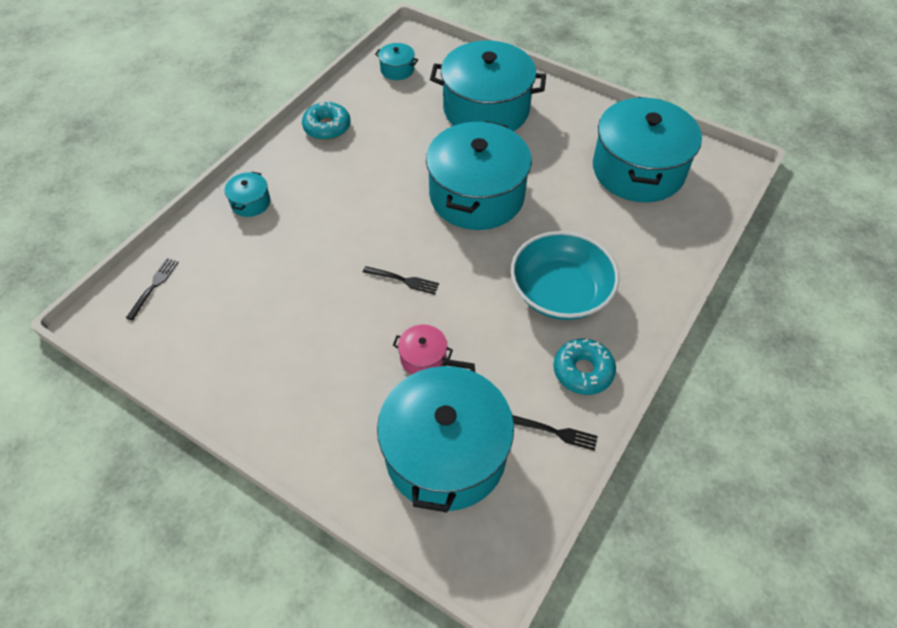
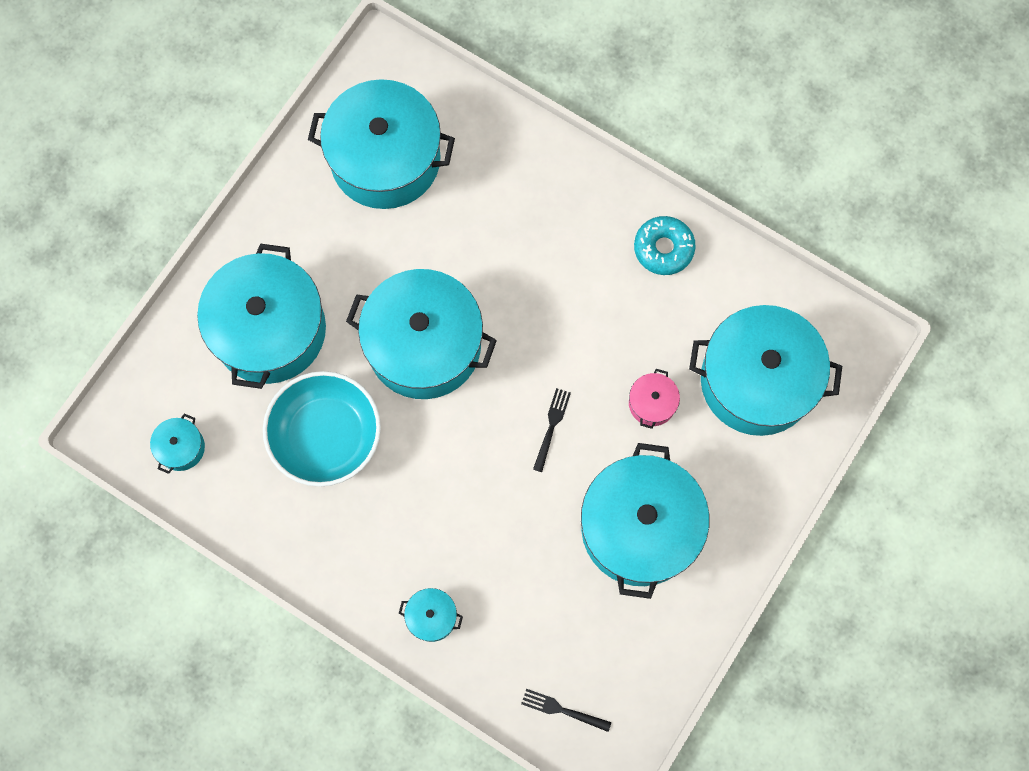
camera: 90 degrees left, 20 degrees up
(303, 346) = (639, 528): none -> turquoise pot
(327, 127) = (296, 535): turquoise donut -> none
(556, 432) = (731, 279): black fork -> none
(560, 292) = (566, 262): turquoise bowl -> turquoise bowl (326, 436)

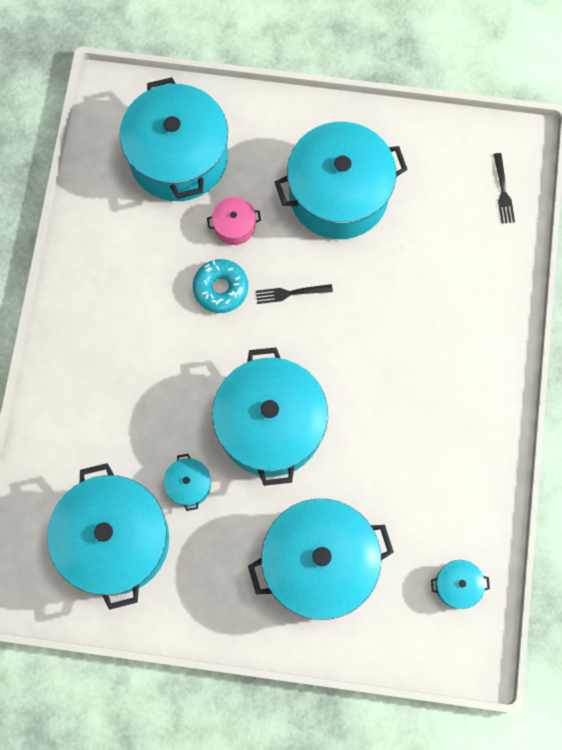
camera: 115 degrees left, 0 degrees up
(326, 436) = (386, 468): turquoise bowl -> none
(431, 617) = (486, 315): turquoise pot -> turquoise pot (189, 485)
(663, 248) = (97, 271): turquoise donut -> turquoise donut (221, 288)

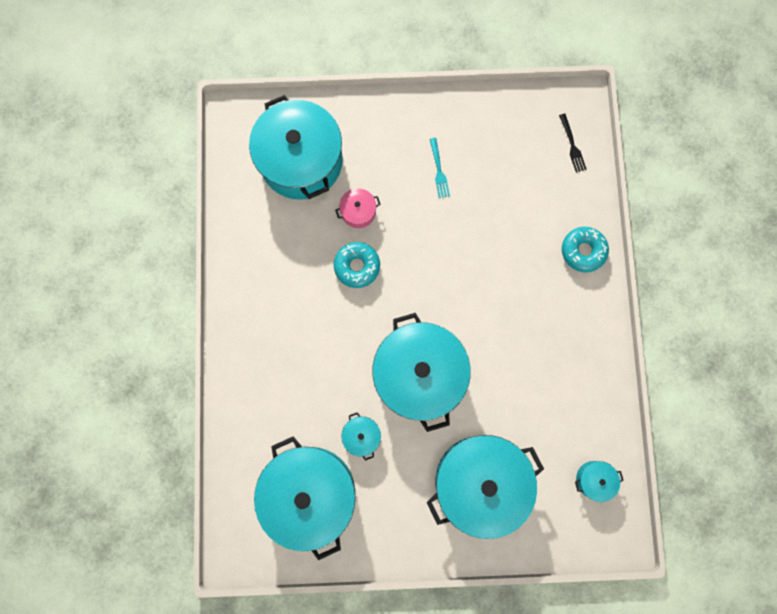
camera: 10 degrees left, 5 degrees up
(290, 293) = (415, 260): black fork -> none
(338, 194) = (439, 170): turquoise pot -> turquoise fork
(493, 316) = (583, 251): none -> turquoise donut

